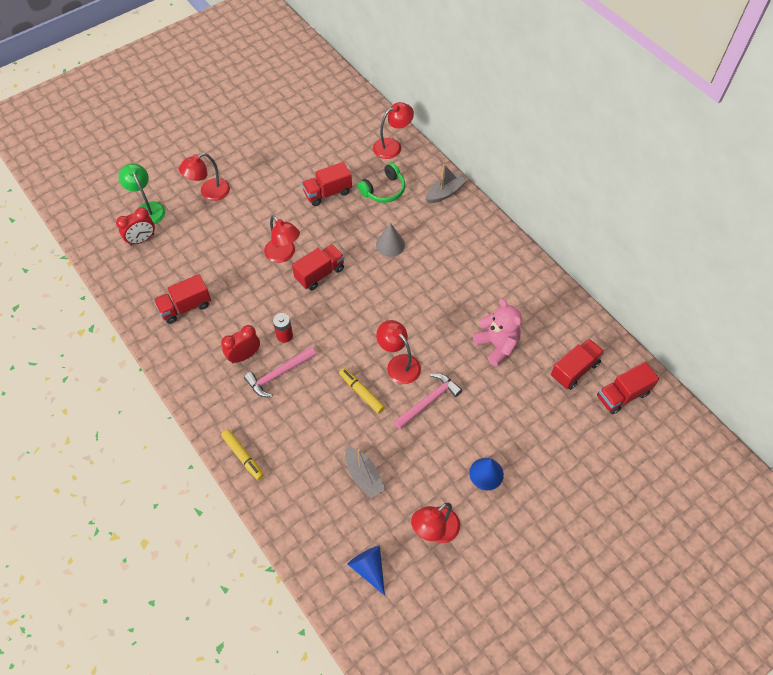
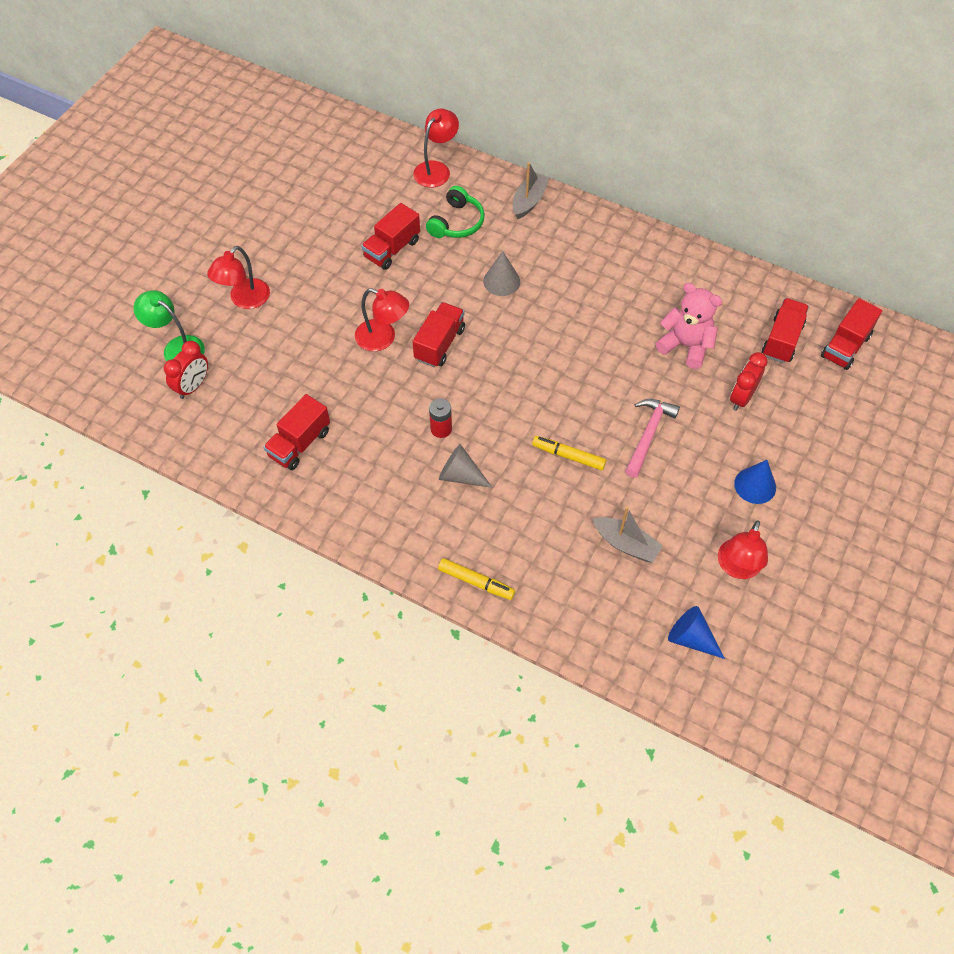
camera: 25 degrees left, 0 degrees up
(244, 356) = (407, 470): red clock -> red clock (741, 398)
(278, 374) = (460, 475): pink hammer -> grey cone
(398, 364) = (591, 408): red lamp -> none

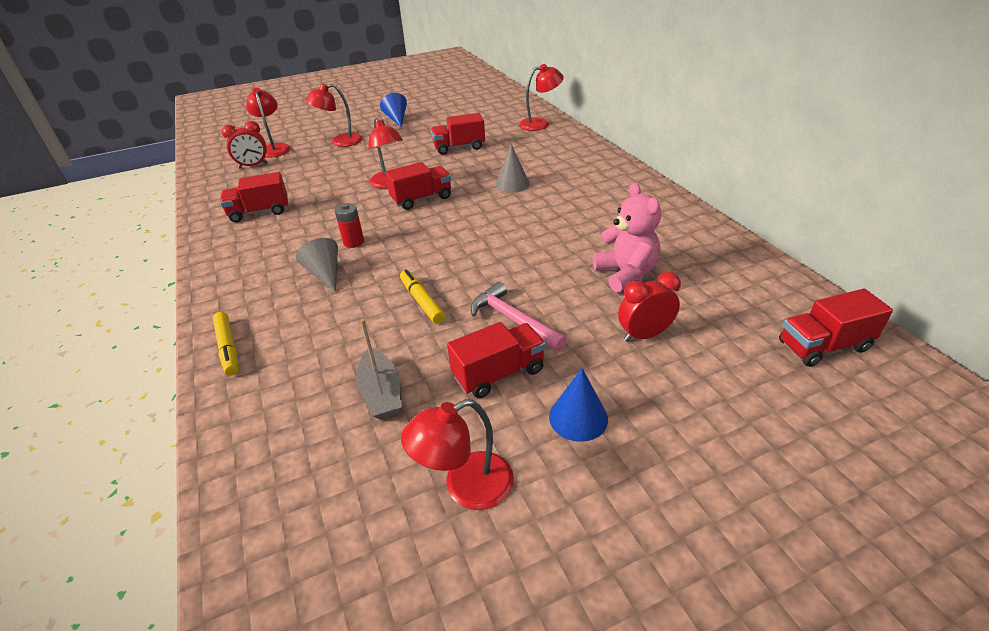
camera: 40 degrees right, 20 degrees down
(177, 347) = (274, 148): green lamp -> red lamp
(457, 223) = (520, 148): green headphones -> none
(529, 201) = (588, 153): grey boat -> none
(648, 434) = (513, 319): pink hammer -> pink hammer turned 105 degrees counterclockwise
(691, 638) = (327, 528): blue cone -> blue cone (397, 119)
(782, 340) = (741, 309): red truck -> red truck (498, 373)

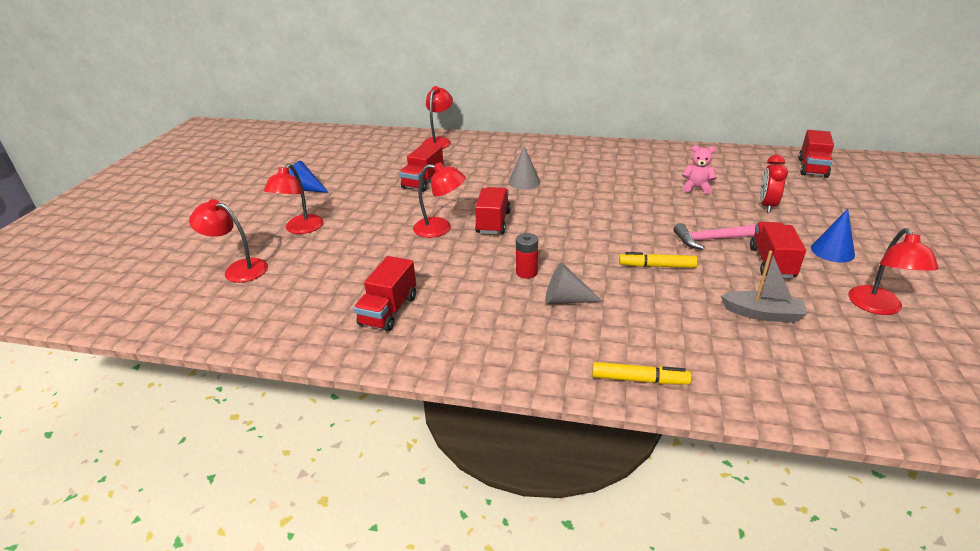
camera: 55 degrees left, 5 degrees down
(253, 165) = (260, 292): red clock -> none
(626, 274) = (696, 188): pink teddy bear -> pink teddy bear, size x0.64

